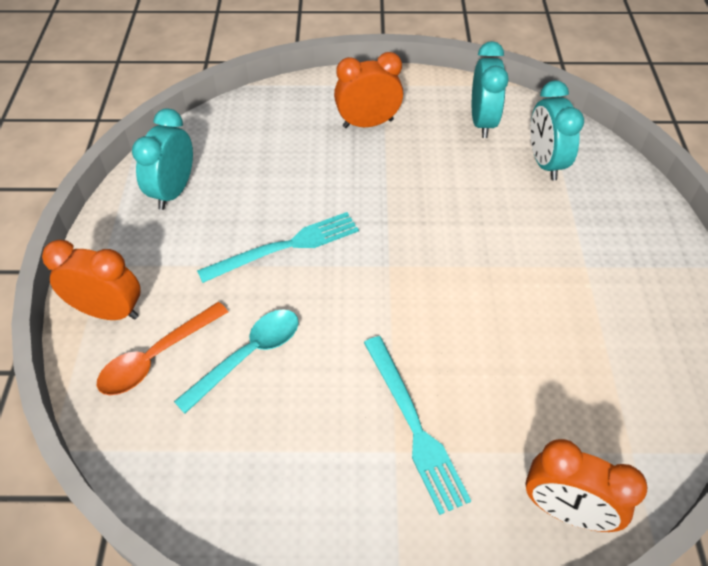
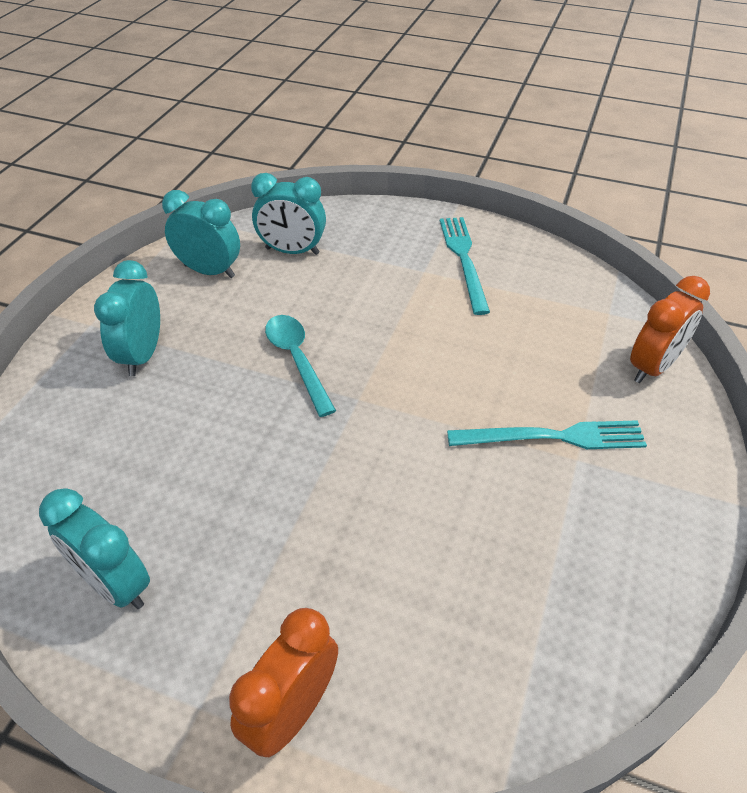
camera: 70 degrees left, 5 degrees down
(156, 357) = (392, 660): orange spoon -> none
(249, 355) = (426, 555): turquoise spoon -> turquoise spoon (297, 360)
(285, 247) = (285, 481): turquoise fork -> turquoise fork (463, 260)
(368, 123) = (142, 355): orange clock -> turquoise clock

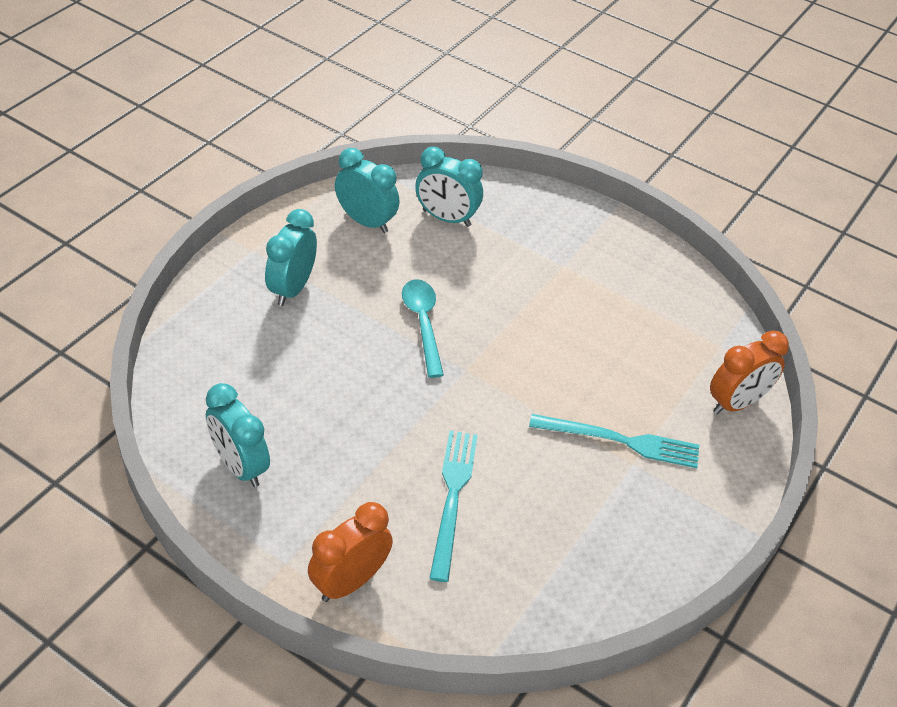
camera: 10 degrees right, 0 degrees up
(463, 260) = (604, 262): turquoise fork -> turquoise fork (452, 497)

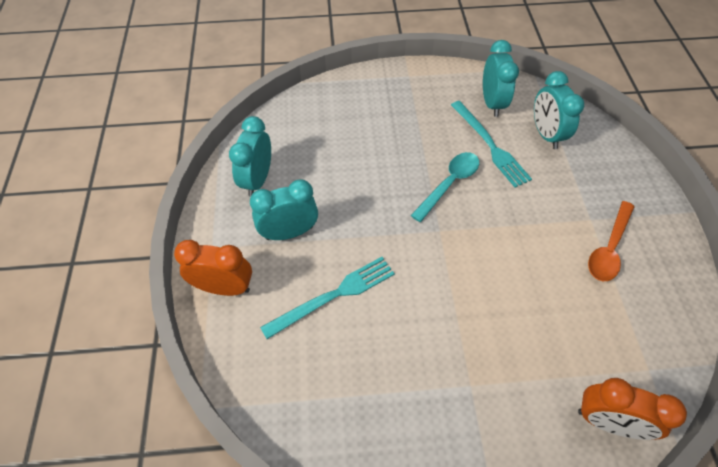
camera: 55 degrees right, 10 degrees up
(292, 288) = (402, 110): turquoise clock -> turquoise clock (289, 232)
(601, 279) = (608, 248): none -> orange spoon
(620, 441) = (481, 363): turquoise fork -> turquoise fork (490, 145)

